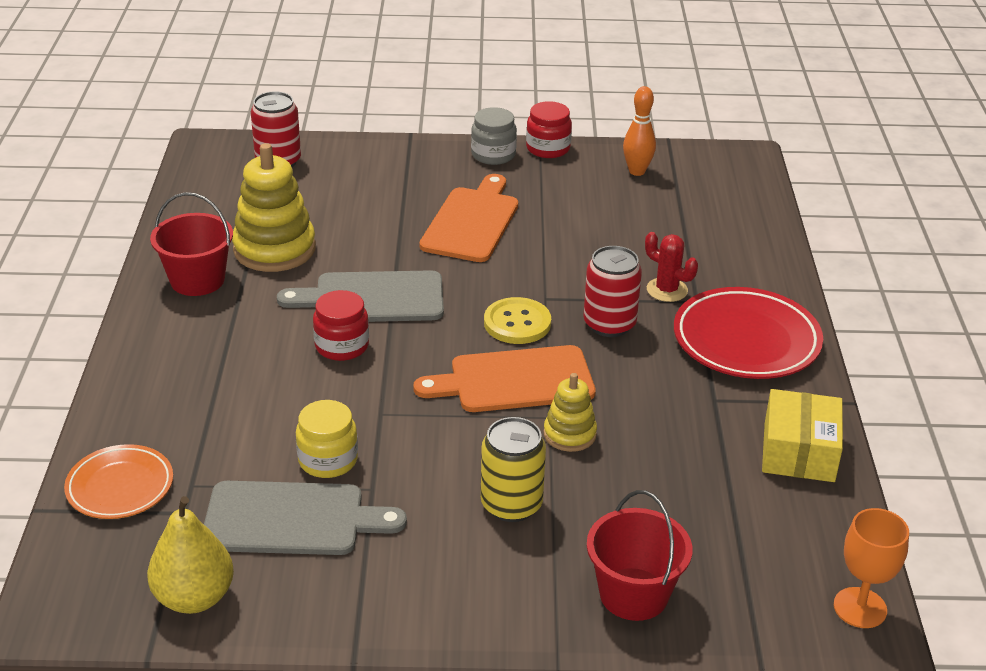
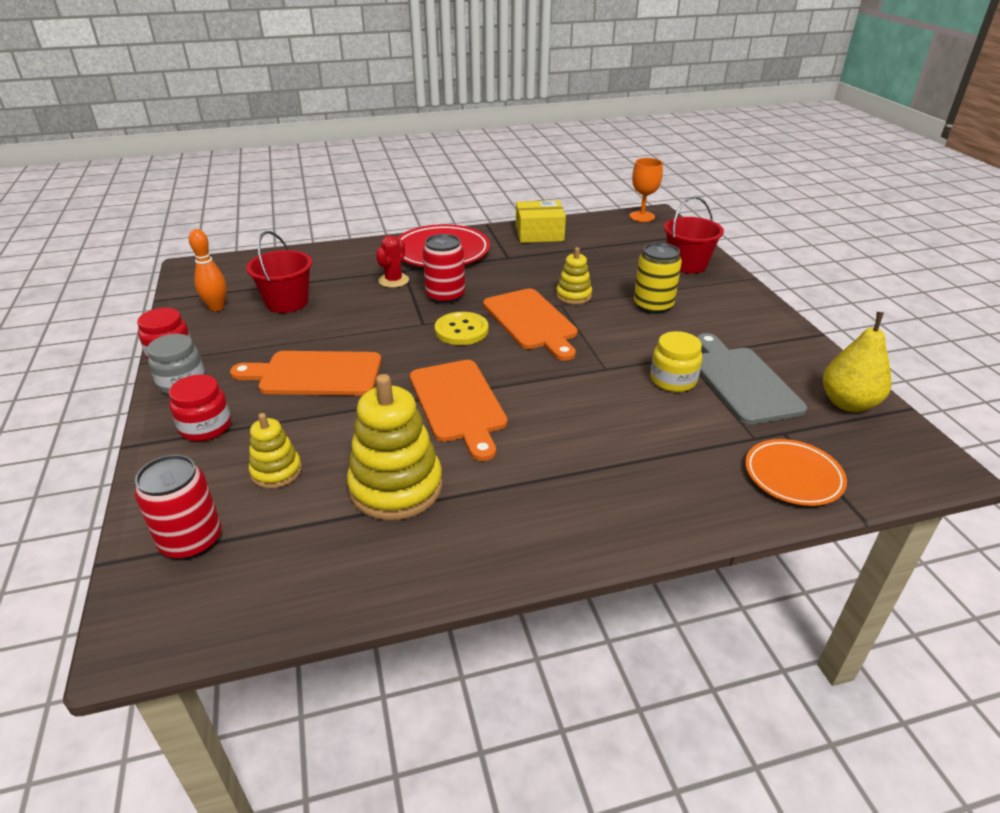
camera: 105 degrees left, 0 degrees up
(197, 280) = (476, 530): red bucket -> red bucket (287, 302)
(333, 196) = (276, 471): none -> yellow stacking toy
(342, 346) = (535, 405): red jar -> red jar (206, 427)
(372, 298) = (458, 404): grey cutting board -> orange cutting board

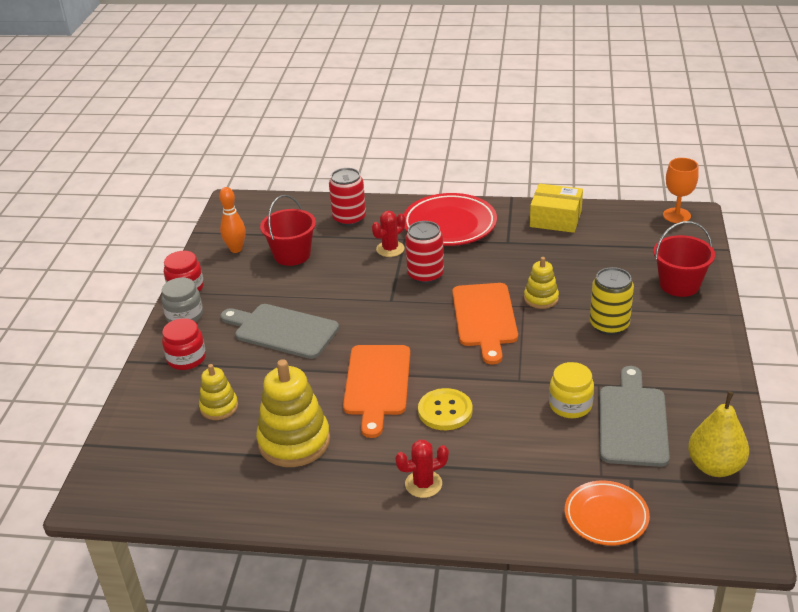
camera: 25 degrees right, 0 degrees up
(191, 541) = (145, 444): red can -> red can (349, 219)
(315, 374) = (282, 330): orange cutting board -> grey cutting board
(461, 330) = (419, 314): yellow button -> yellow button (445, 411)
(580, 495) = (423, 484): none -> red cactus

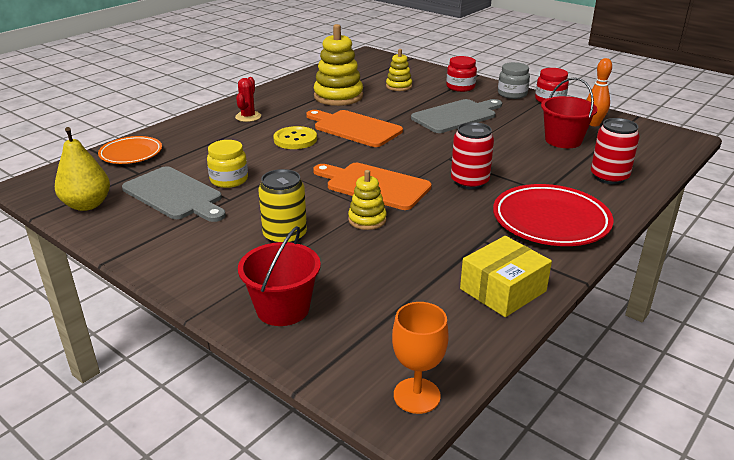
camera: 120 degrees right, 5 degrees down
(390, 249) = (531, 179): red cactus -> none

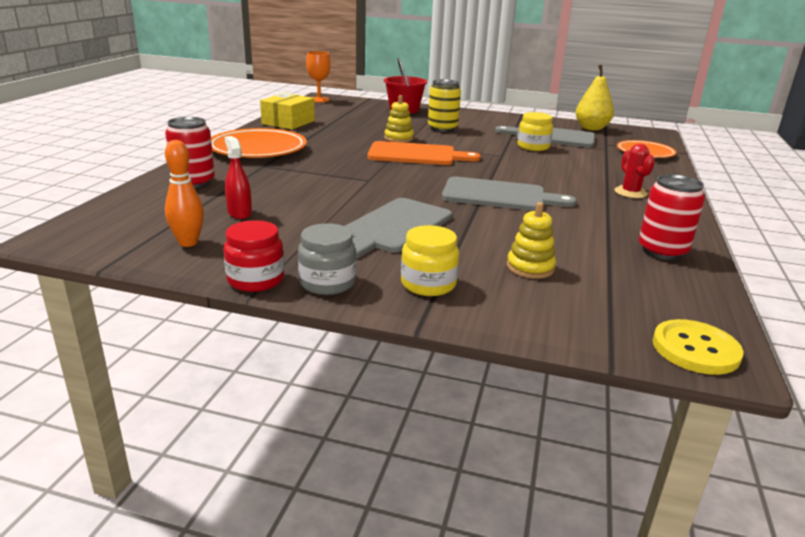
camera: 155 degrees right, 5 degrees down
(295, 139) = (539, 178): yellow button -> yellow button (695, 349)
(338, 96) = (585, 234): yellow stacking toy -> none
(355, 128) = (499, 195): orange cutting board -> grey cutting board
(460, 87) = (428, 284): red jar -> yellow jar
(469, 182) = (336, 165): red can -> red can (662, 251)
(550, 221) = (258, 149): red plate -> orange plate
(563, 140) = (239, 213): red bucket -> red spray bottle

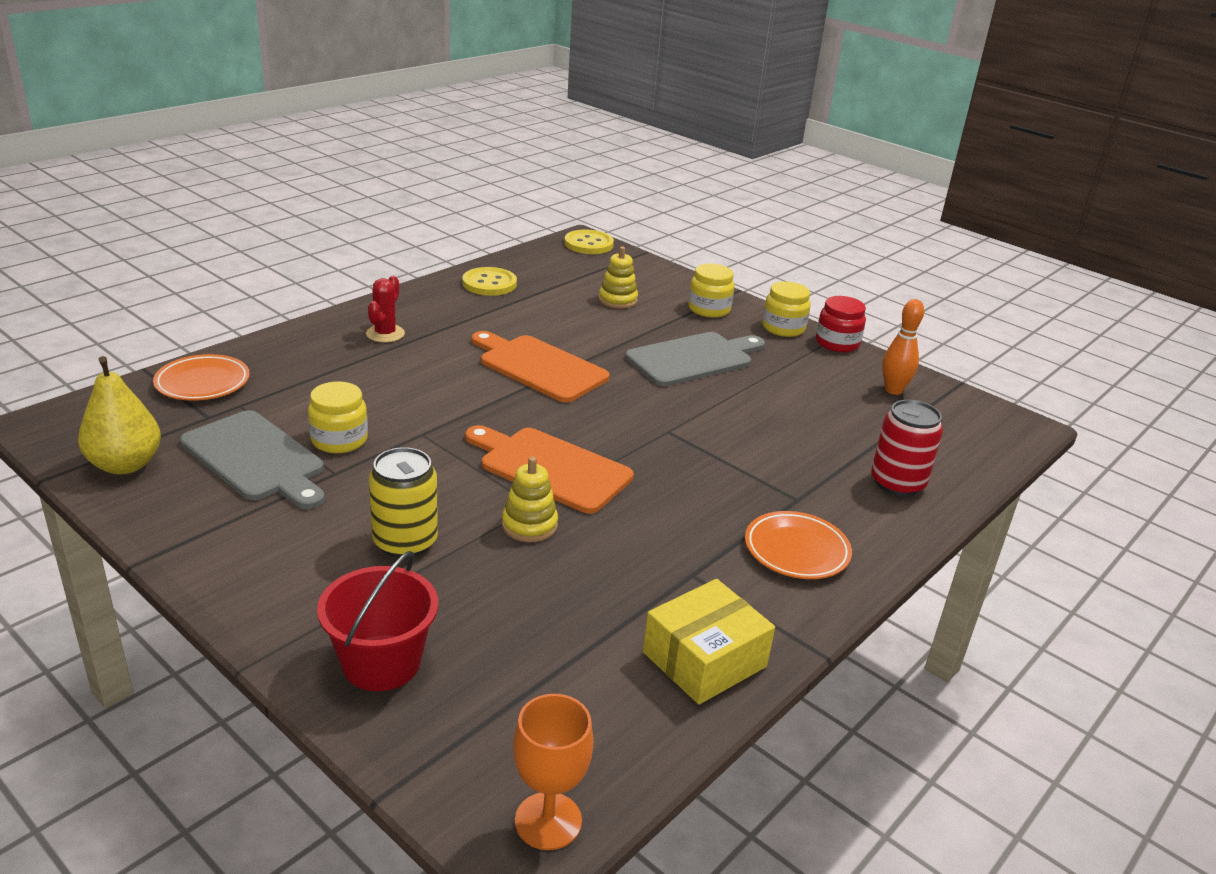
camera: 155 degrees left, 5 degrees up
(239, 213) = (842, 415): red spray bottle -> none
(258, 149) = (796, 550): orange plate -> orange plate, size x0.63
(327, 283) = (783, 328): grey jar -> yellow jar
(499, 195) = (539, 367): grey cutting board -> orange cutting board
(662, 251) = (489, 284): red can -> yellow button

